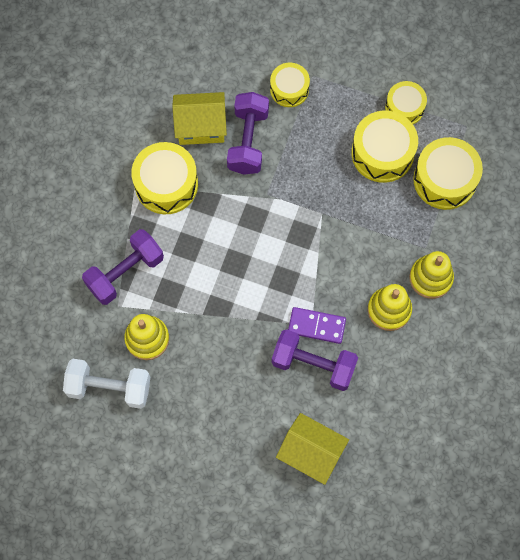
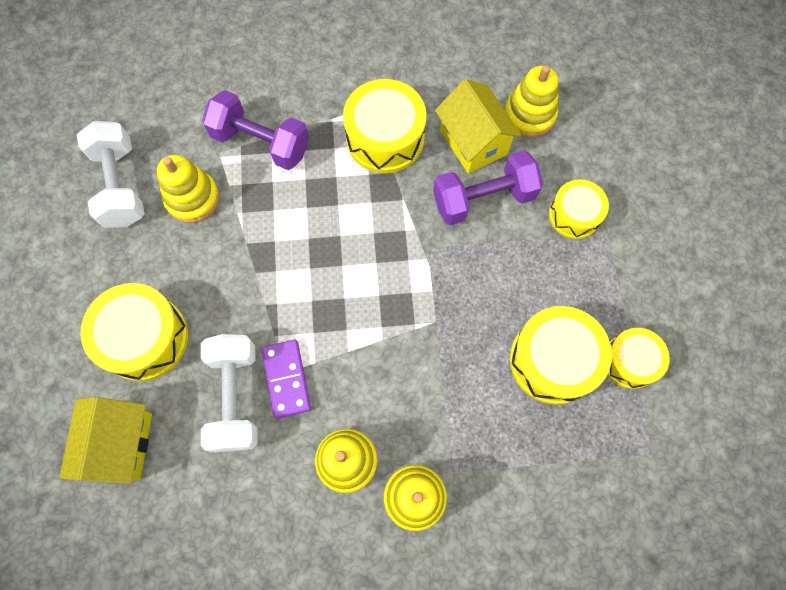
camera: 65 degrees right, 0 degrees up
(199, 80) = (529, 115): none -> yellow stacking toy
(313, 364) = (235, 397): purple dumbbell -> white dumbbell
(444, 180) = (560, 457): yellow drum -> yellow drum (144, 338)

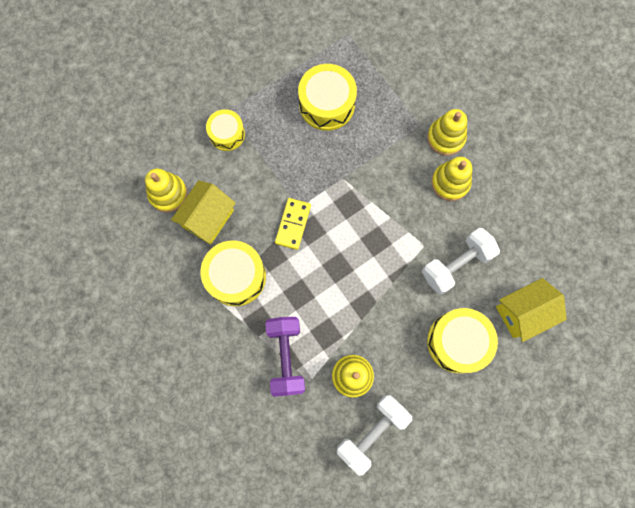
camera: 120 degrees left, 5 degrees up
(286, 379) = (428, 242): purple domino -> none
(410, 230) = (293, 224): none -> yellow domino
(483, 199) = (246, 192): purple dumbbell -> none
(630, 361) = (303, 65): yellow drum -> none

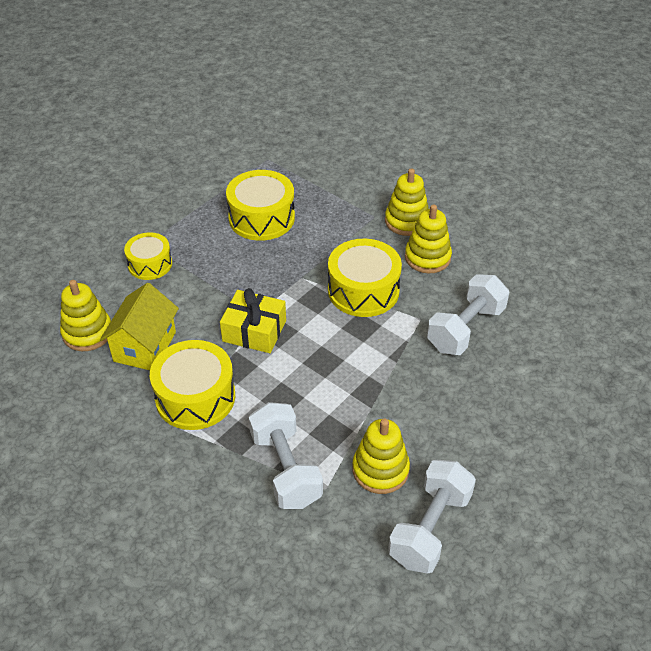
camera: 15 degrees left, 30 degrees down
(286, 357) = (285, 469): purple dumbbell -> white dumbbell
(293, 224) = (254, 331): yellow domino -> yellow gift
(457, 342) = (499, 404): yellow drum -> yellow drum (363, 290)
(522, 312) = (564, 358): yellow house -> none

